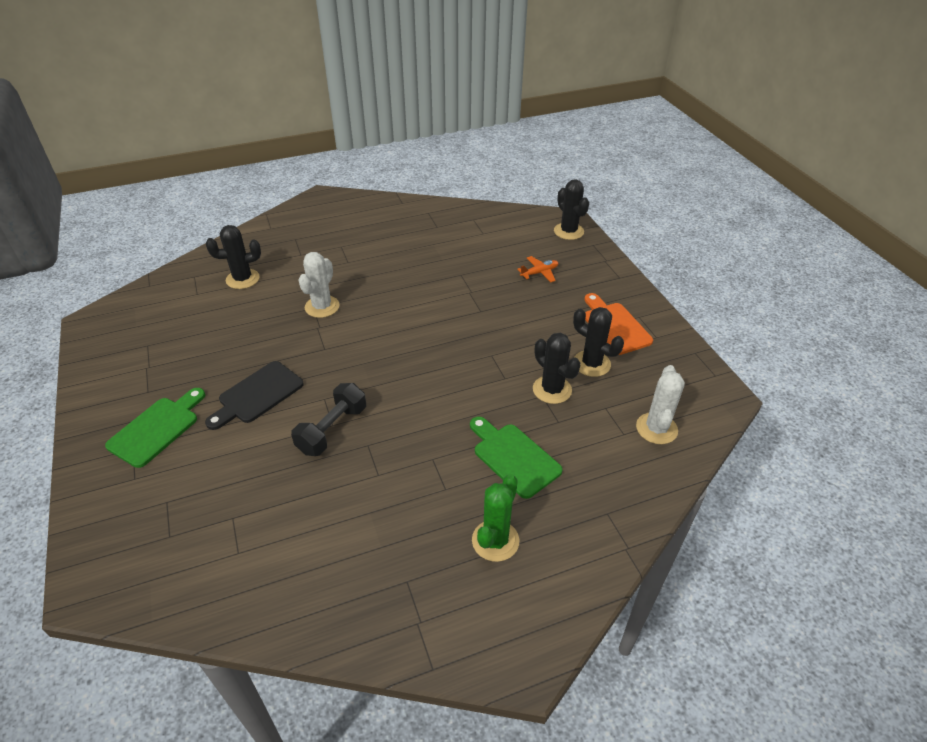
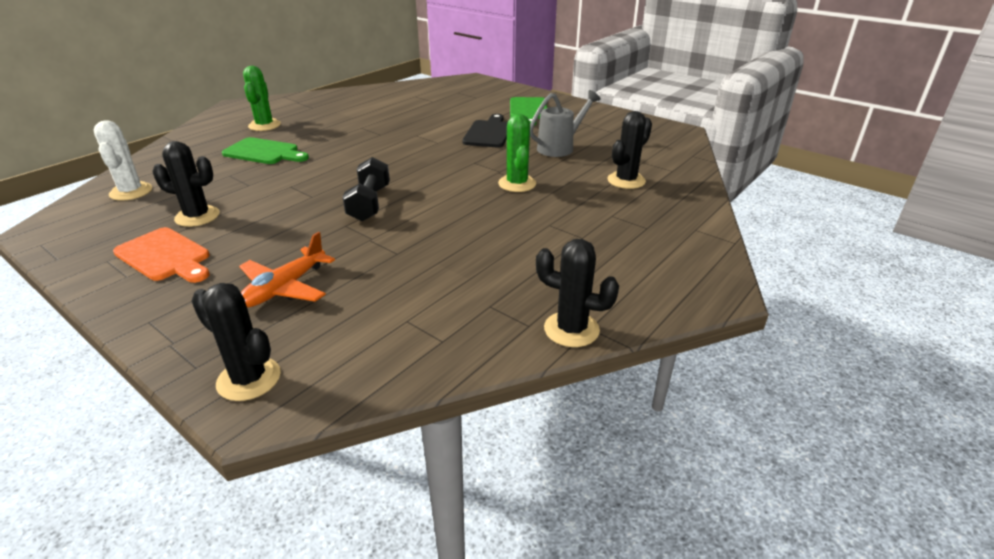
camera: 150 degrees right, 10 degrees down
(229, 339) = (559, 148): none -> grey watering can
(322, 307) = (517, 184): white cactus -> green cactus
(332, 430) = (413, 133): black dumbbell -> black dumbbell (369, 203)
(539, 273) = (285, 288): orange plane -> orange plane, size x1.55
(552, 390) = (239, 190): black cactus -> black cactus (571, 329)

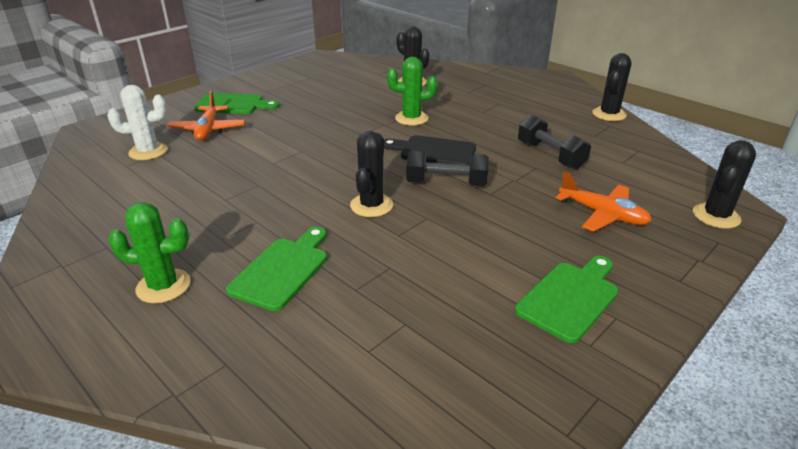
camera: 85 degrees left, 0 degrees up
(131, 192) = (398, 382): white cactus -> white cactus (148, 151)
(165, 256) = (570, 298): orange cutting board -> green cutting board
(197, 216) = (476, 293): black cactus -> black cactus (371, 205)
(427, 265) = (550, 155): none -> black dumbbell
(475, 109) = (208, 130): none -> orange plane
(489, 133) = (287, 125): black cutting board -> black cutting board (433, 151)
(559, 148) = (340, 98): grey watering can -> none

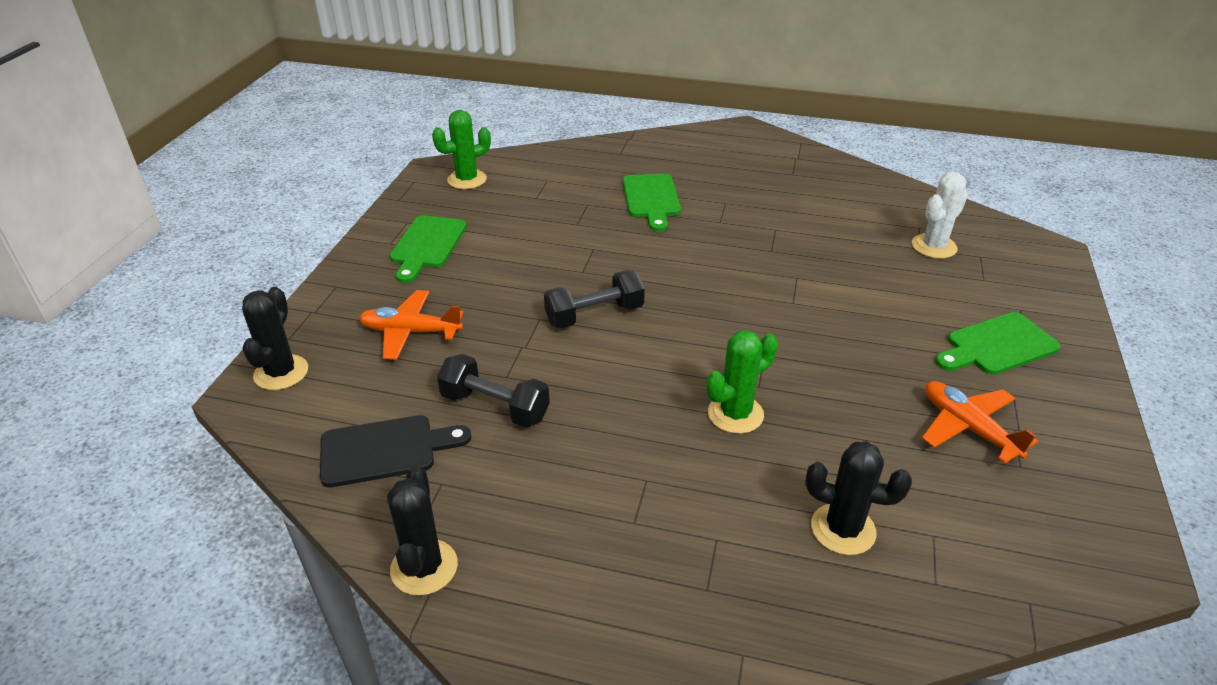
camera: 150 degrees right, 5 degrees up
(163, 286) = (713, 169): green cactus -> green cactus (467, 180)
(208, 130) = (938, 293): orange plane -> orange plane (968, 428)
(371, 205) = (643, 266): black cactus -> none
(433, 151) = (647, 358): black cutting board -> black cutting board (385, 450)

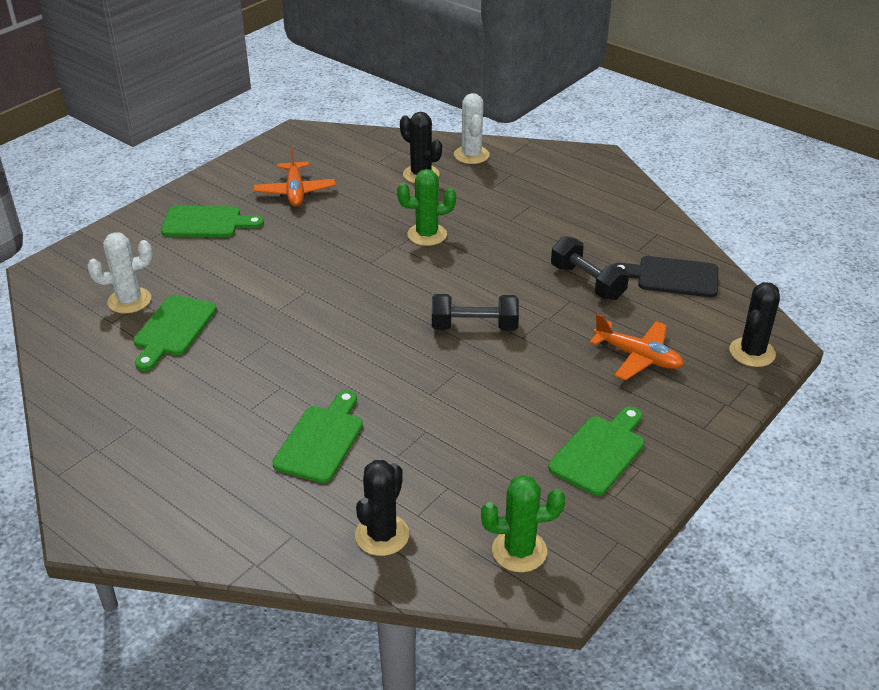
camera: 155 degrees left, 0 degrees up
(424, 567) = (657, 217): black cactus -> black cactus (382, 535)
(807, 616) = (471, 155): none -> white cactus
(861, 236) = (173, 329): none -> green cutting board

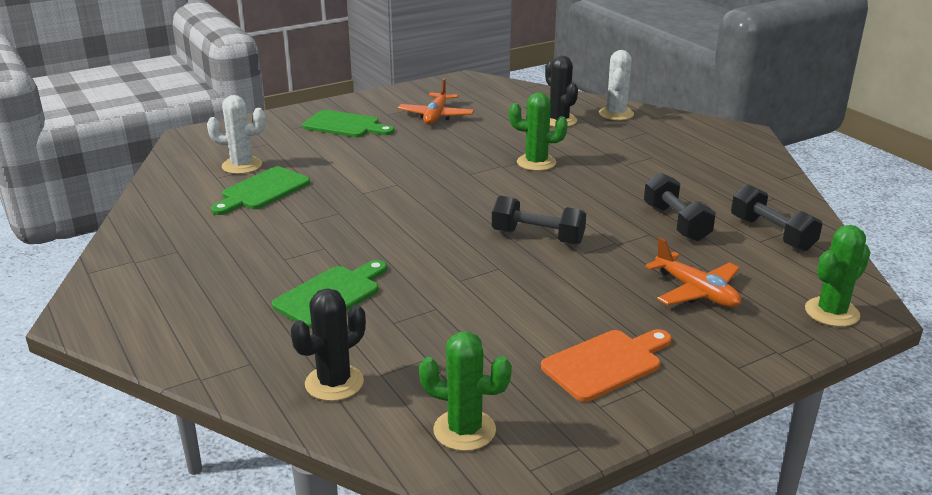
camera: 20 degrees right, 10 degrees down
(600, 452) = (606, 363): green cutting board -> orange cutting board
(672, 277) = (772, 234): black cutting board -> black dumbbell
(752, 352) = (832, 312): black cactus -> green cactus

